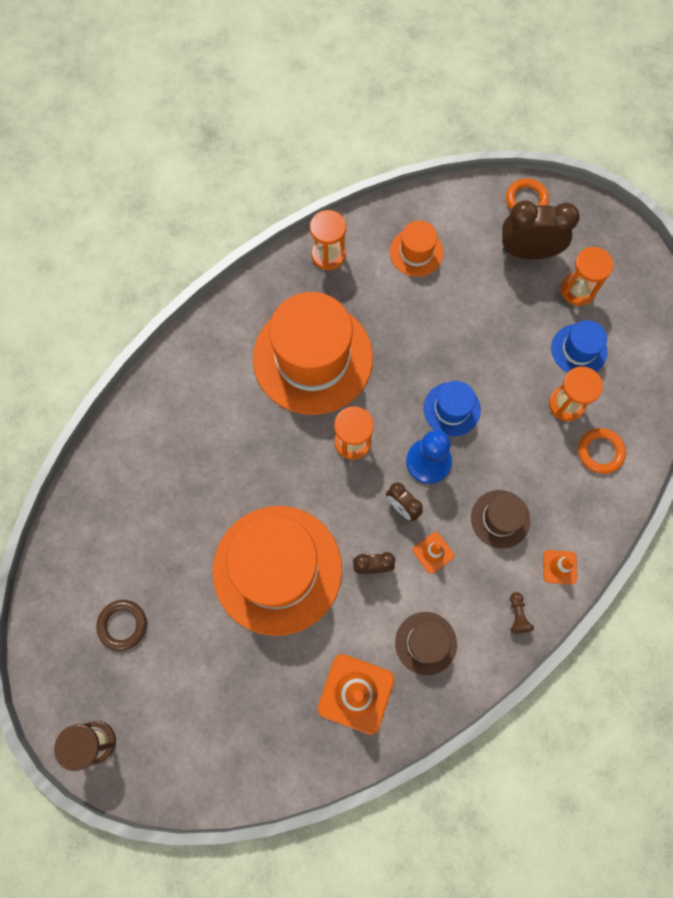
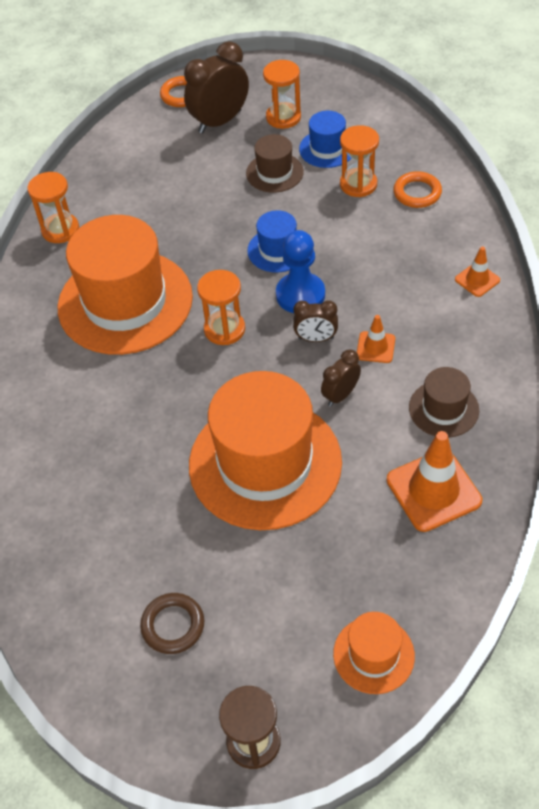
camera: 40 degrees left, 20 degrees down
(416, 252) = (133, 179): orange hat -> orange hat (373, 655)
(500, 519) = (398, 286): brown hat -> brown hat (274, 172)
(517, 615) = (486, 333): brown pawn -> none

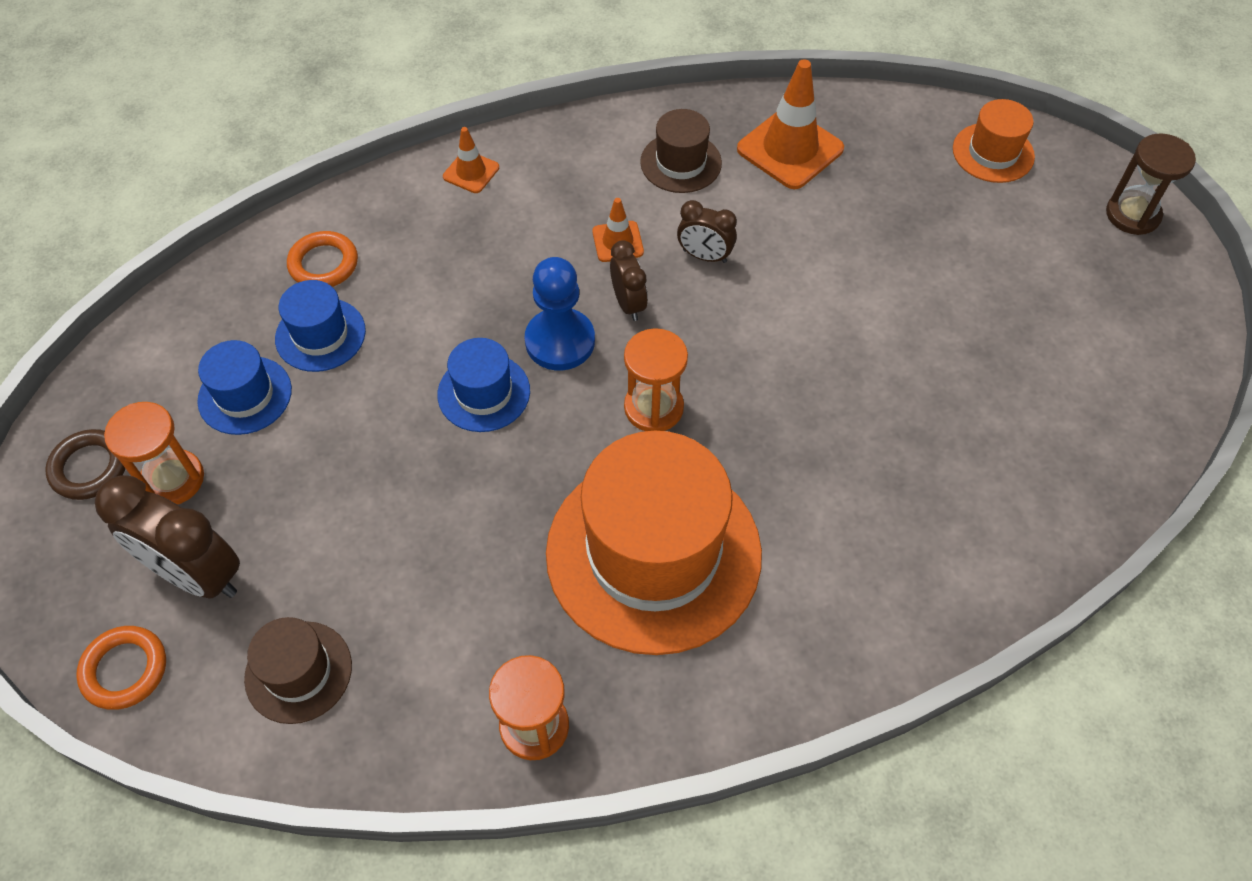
camera: 115 degrees left, 5 degrees up
(173, 625) = (1071, 316): brown ring -> brown ring (89, 468)
(265, 463) = (834, 299): orange hat -> none
(274, 172) = (316, 449): brown hat -> brown hat (298, 672)
(358, 184) = (320, 335): orange hourglass -> blue hat

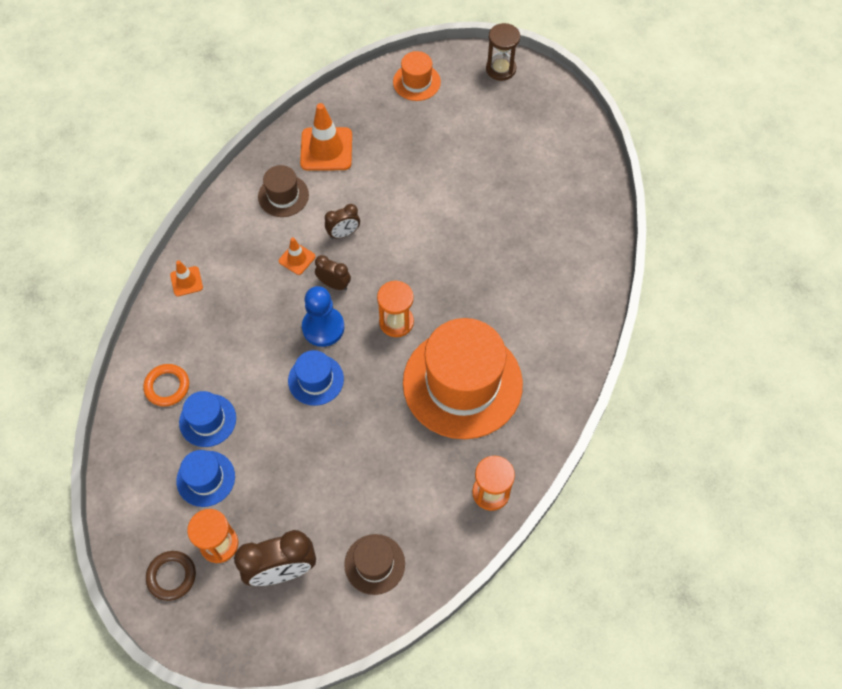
camera: 45 degrees left, 5 degrees up
(125, 670) = (299, 636): orange ring -> none

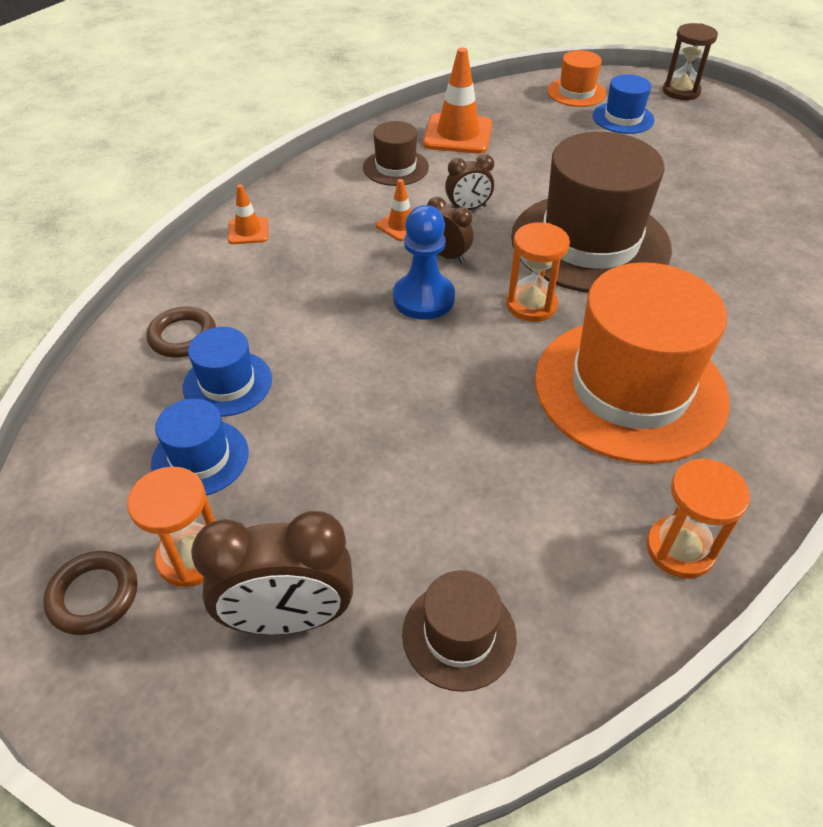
camera: 10 degrees right, 15 degrees down
(167, 386) = (182, 336): orange ring -> brown ring
(316, 380) = (402, 356): blue hat -> blue hat (623, 118)
(433, 256) = (590, 242): none -> brown hat

